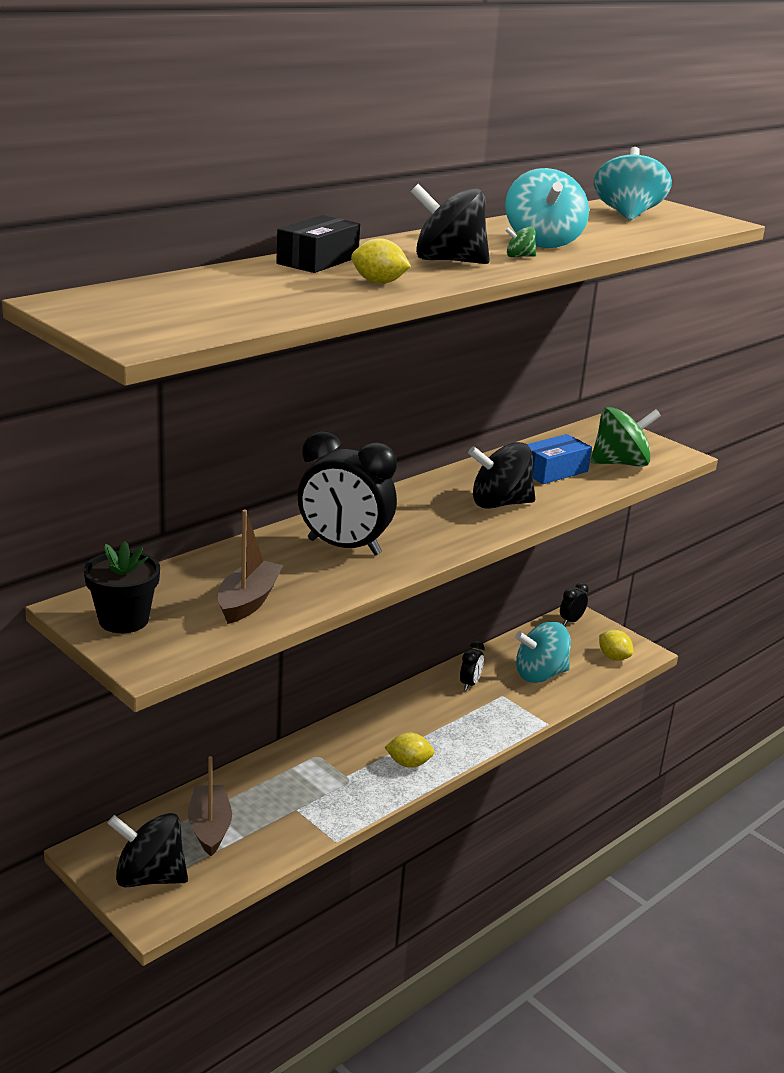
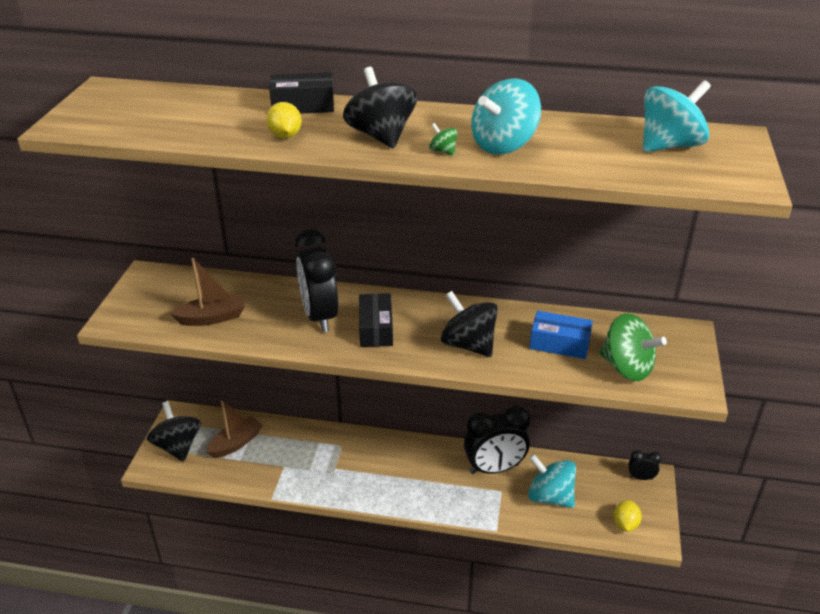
camera: 55 degrees right, 10 degrees up
(123, 620) = (148, 292): black flower pot -> none
(408, 763) = (376, 487): yellow lemon -> none
(410, 530) = (375, 329): none -> black box
(470, 684) = (494, 468): black clock -> black clock, size x2.17

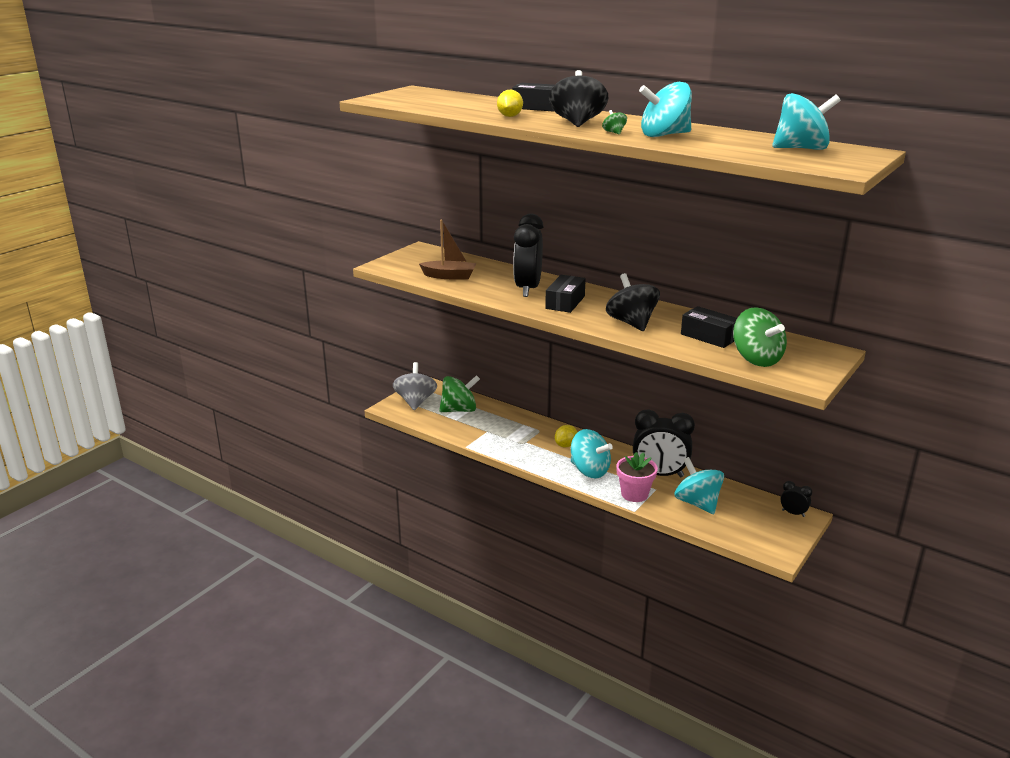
camera: 25 degrees right, 10 degrees down
(177, 446) = (415, 402): black spinning top -> grey spinning top
(236, 443) = (459, 410): brown boat -> green spinning top
(422, 488) = (589, 470): none -> turquoise spinning top
(484, 506) = (634, 494): none -> pink flower pot
(559, 344) = (709, 336): blue box -> black box
(625, 524) = (755, 537): yellow lemon -> yellow lemon (566, 445)

